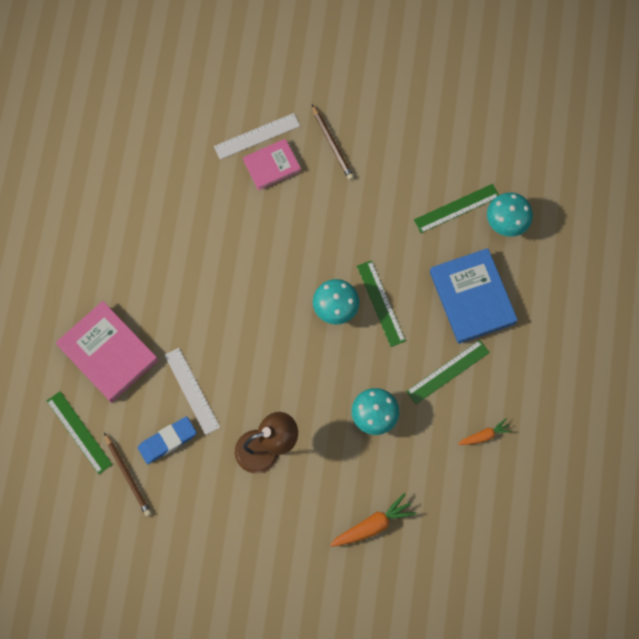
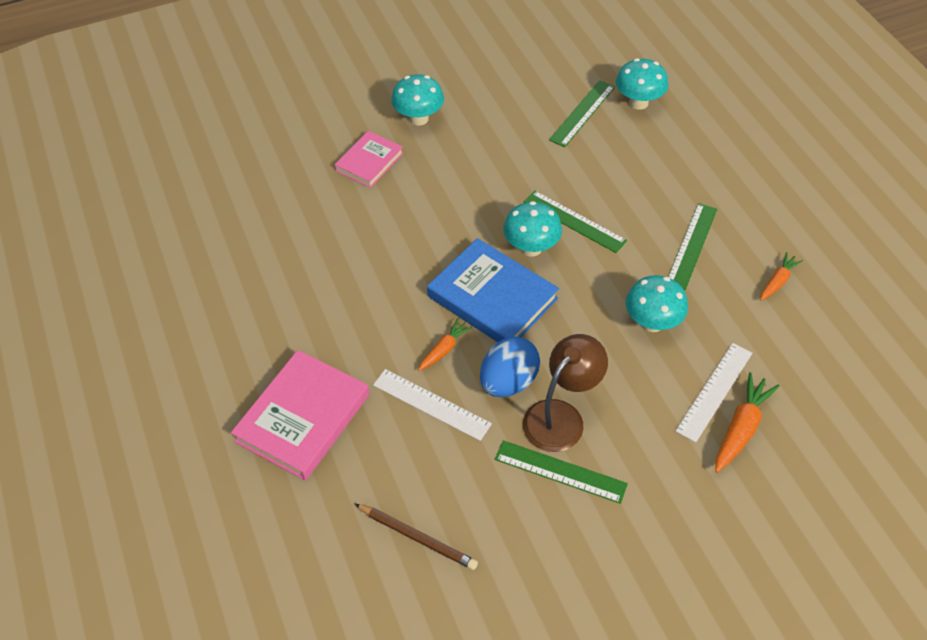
camera: 30 degrees left, 20 degrees down
(79, 432) = (322, 522): green ruler -> green ruler (560, 471)
(108, 353) = (302, 418): pink book -> pink book turned 75 degrees counterclockwise
(167, 441) = (439, 472): blue eraser -> none
(225, 355) = (444, 349): none -> orange carrot
(250, 403) = (508, 382): none -> blue egg
(257, 136) = (335, 146): white ruler -> white ruler (714, 391)
(332, 144) = (419, 118): brown pencil -> turquoise mushroom
(472, 297) = (659, 173): blue book -> blue book (492, 297)

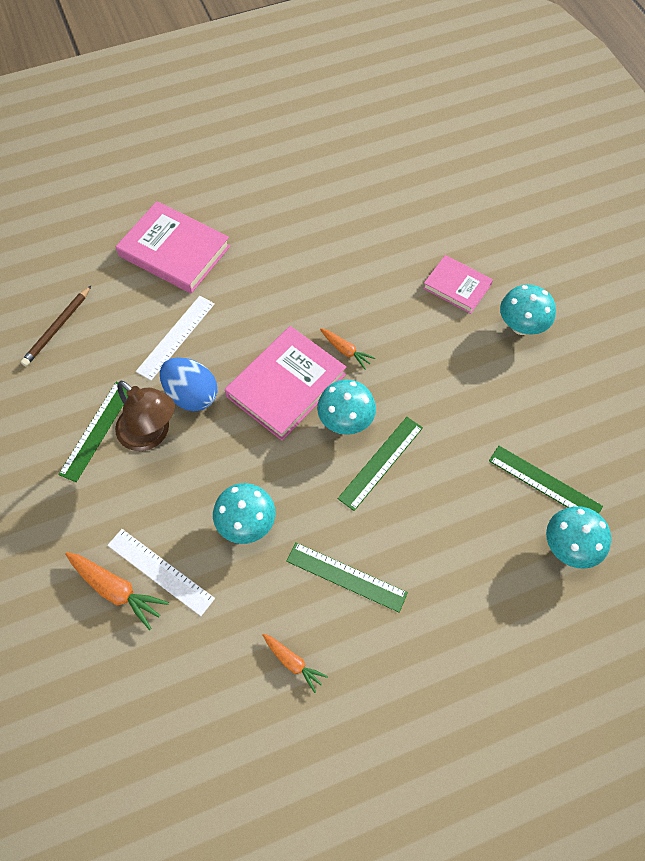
camera: 90 degrees right, 10 degrees up
(444, 349) = (231, 347): orange carrot -> orange carrot (346, 351)
(492, 297) = (286, 385): blue book -> pink book

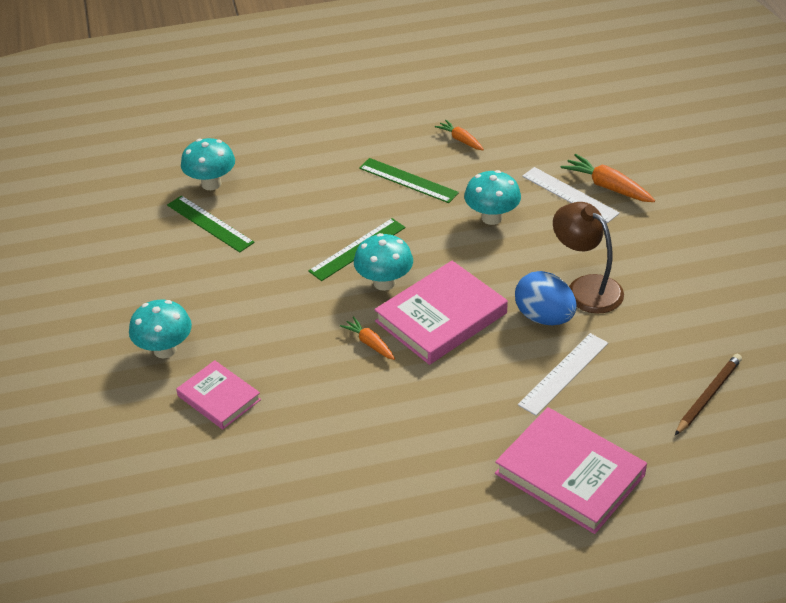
camera: 170 degrees left, 20 degrees down
(97, 430) = (643, 295): green ruler -> none

